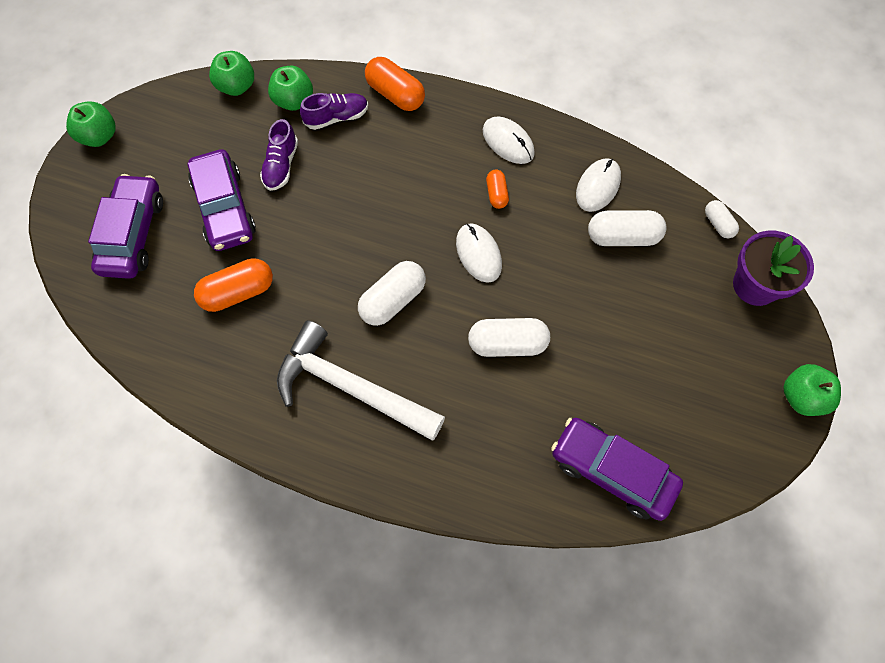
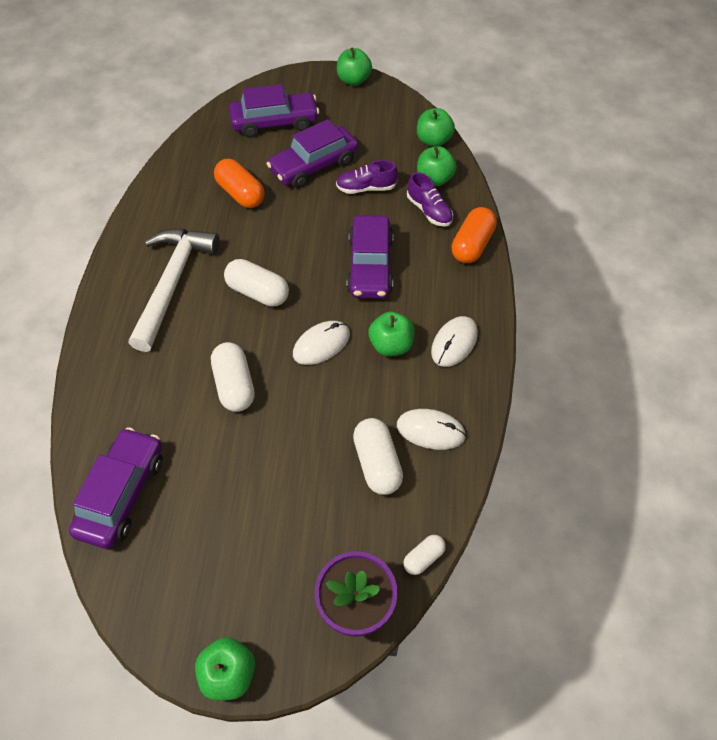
camera: 75 degrees right, 10 degrees down
(392, 188) = (370, 266): none -> purple car
(496, 194) = (391, 345): orange capsule -> green apple

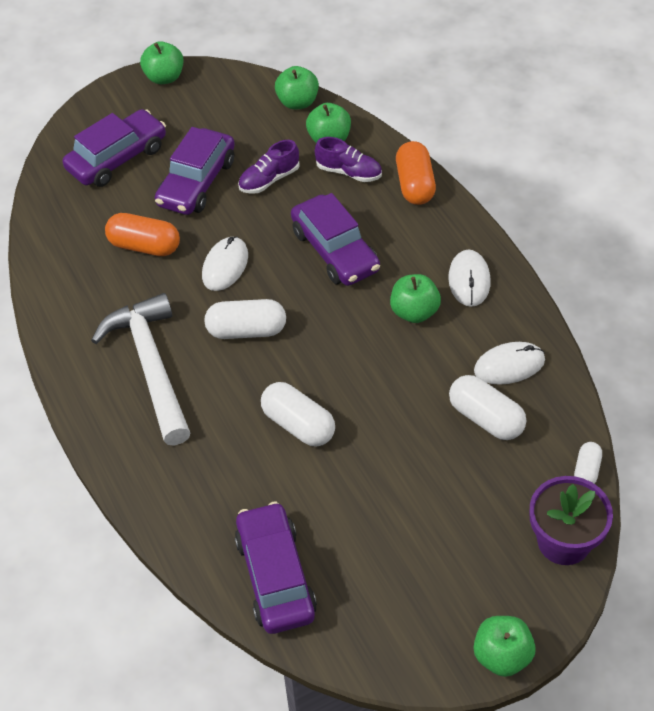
camera: 30 degrees left, 5 degrees down
(321, 344) = (349, 345): white mouse -> white mouse (225, 266)

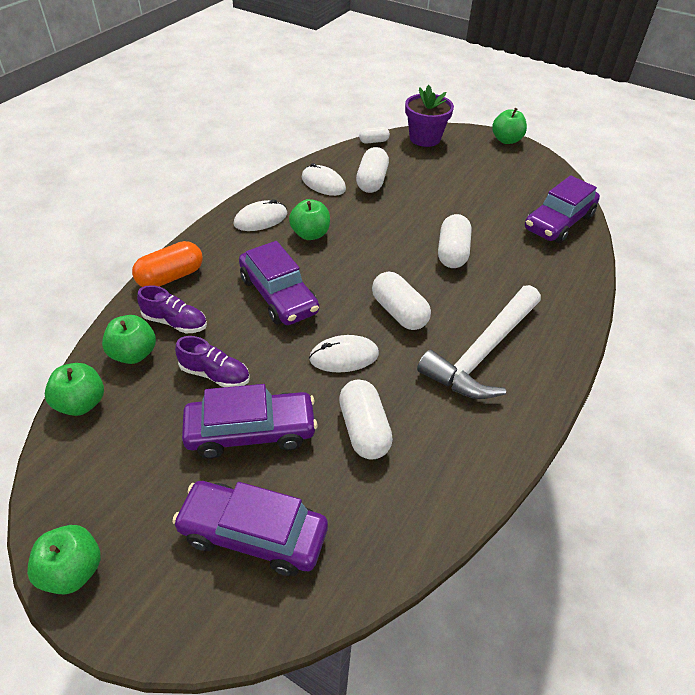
camera: 125 degrees left, 5 degrees down
(144, 246) = (364, 429): orange capsule -> white capsule
(335, 251) = (278, 295): purple car -> purple car turned 120 degrees clockwise
(349, 172) = (175, 322): purple shoe -> purple shoe turned 120 degrees clockwise

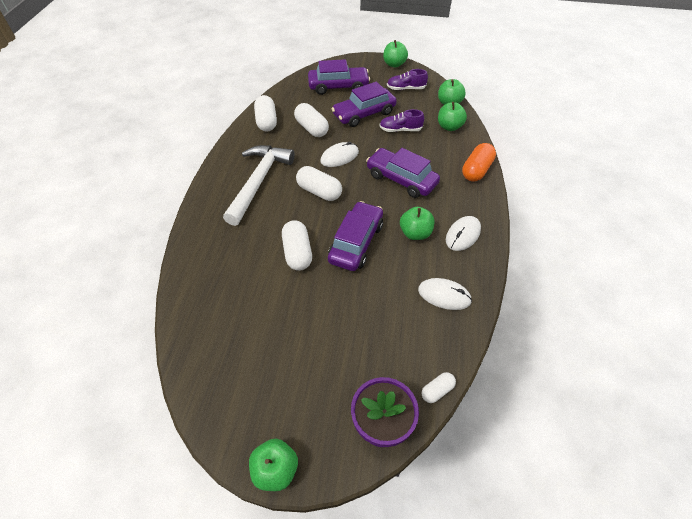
camera: 160 degrees right, 5 degrees up
(175, 322) = (445, 146): purple shoe -> purple shoe (406, 88)
(371, 181) = (402, 316): white capsule -> white capsule (266, 121)
(558, 222) = (206, 323): purple car -> purple car (356, 243)

